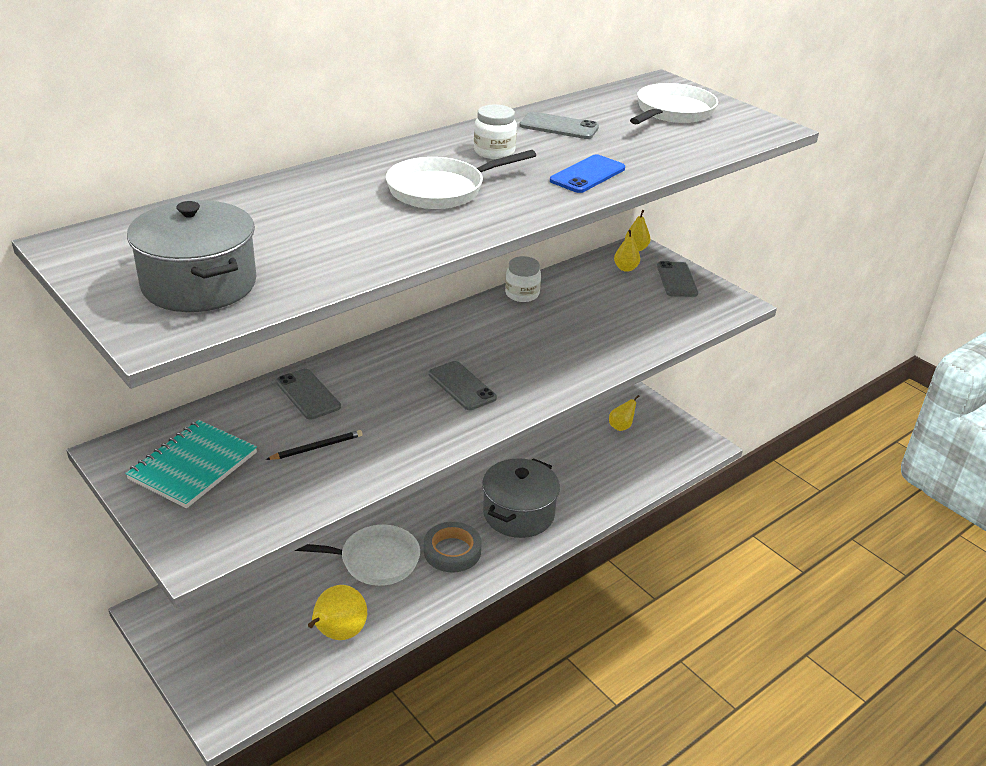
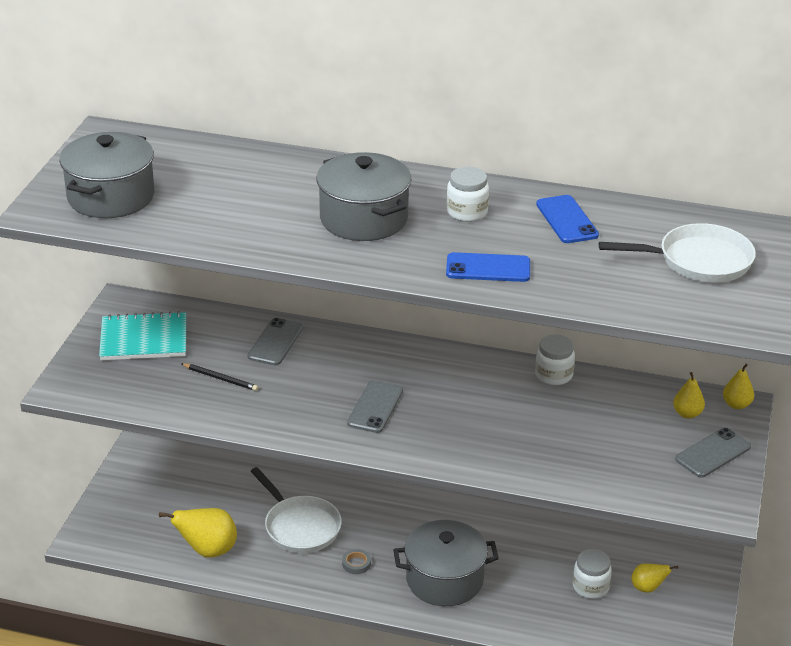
camera: 55 degrees right, 0 degrees up
(441, 190) = (363, 219): white pan -> grey pot
(452, 551) = (356, 564): grey tape -> grey tape, size x0.49
(559, 126) = (566, 220): grey phone -> blue phone
(595, 450) = (590, 587): none -> white jar

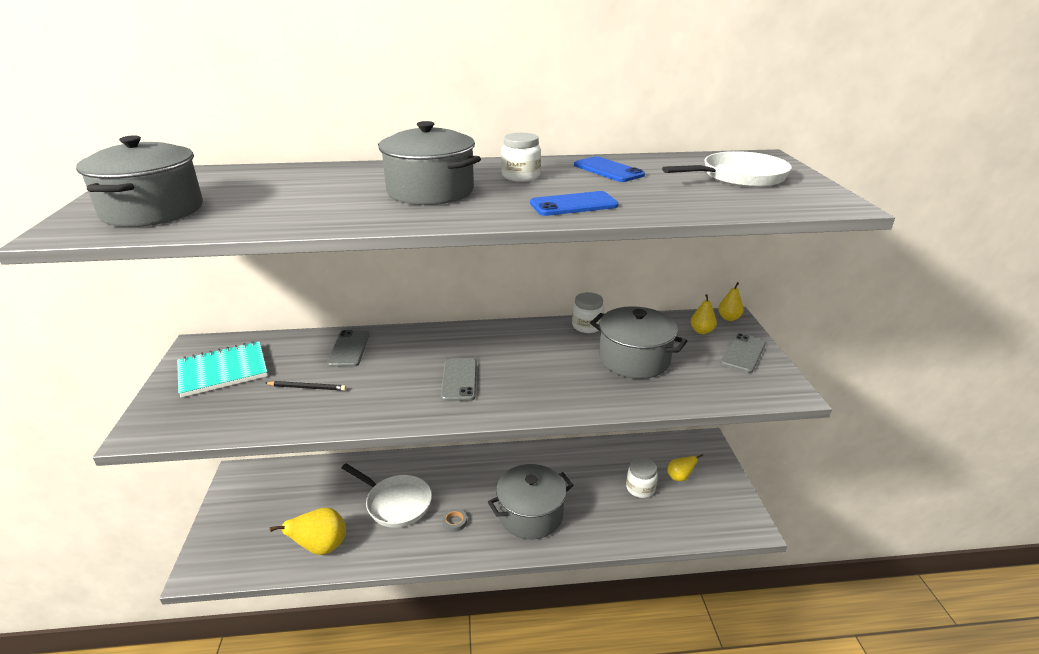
camera: 20 degrees left, 5 degrees down
(579, 429) = (634, 359): none -> grey pot

